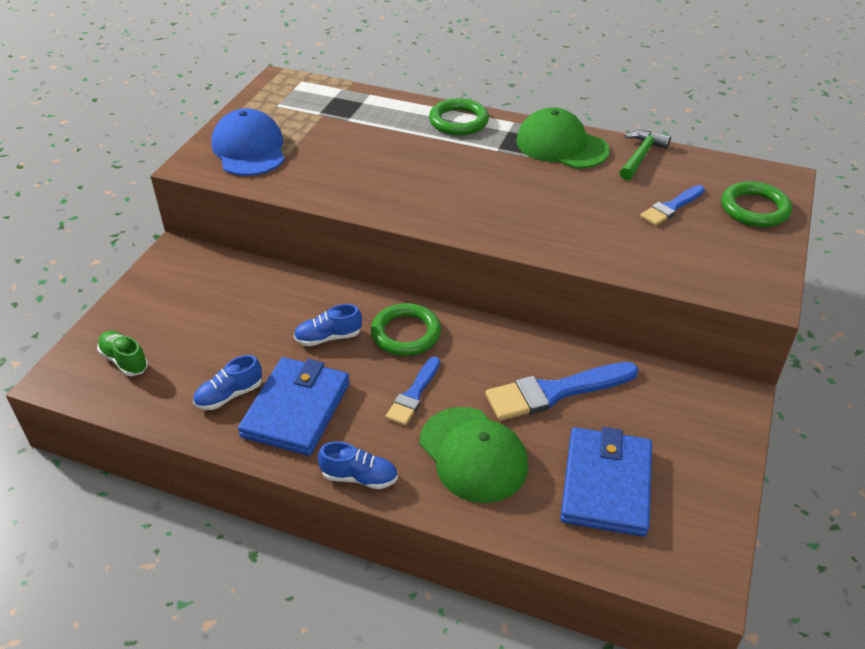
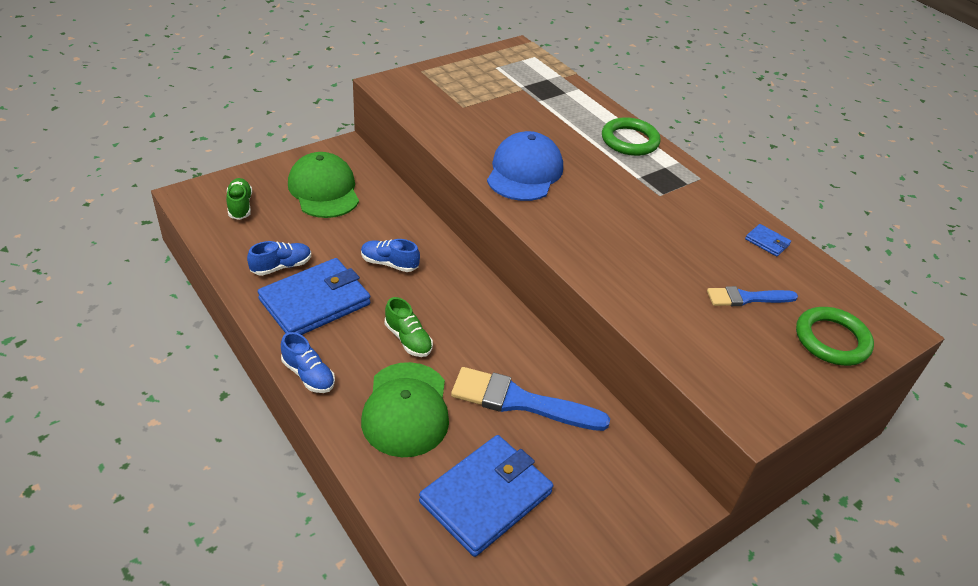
camera: 30 degrees right, 0 degrees up
(229, 395) = (281, 266): blue shoe -> blue shoe turned 150 degrees clockwise
(249, 149) = (440, 90): blue cap -> blue cap (524, 172)
(406, 333) = (449, 291): green ring -> none
(413, 394) = (408, 339): blue brush -> green shoe
(561, 145) = (700, 200): green cap -> green cap (324, 190)
(641, 156) = (767, 242): green hammer -> blue wallet

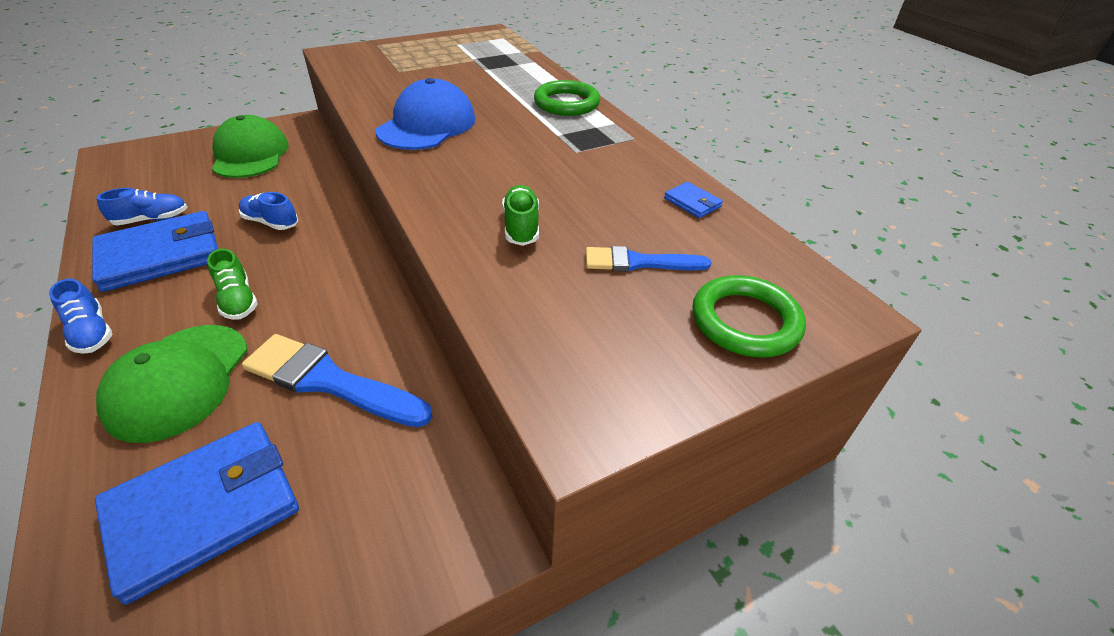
camera: 10 degrees right, 0 degrees up
(240, 206) = (154, 164): green shoe -> green shoe (521, 226)

